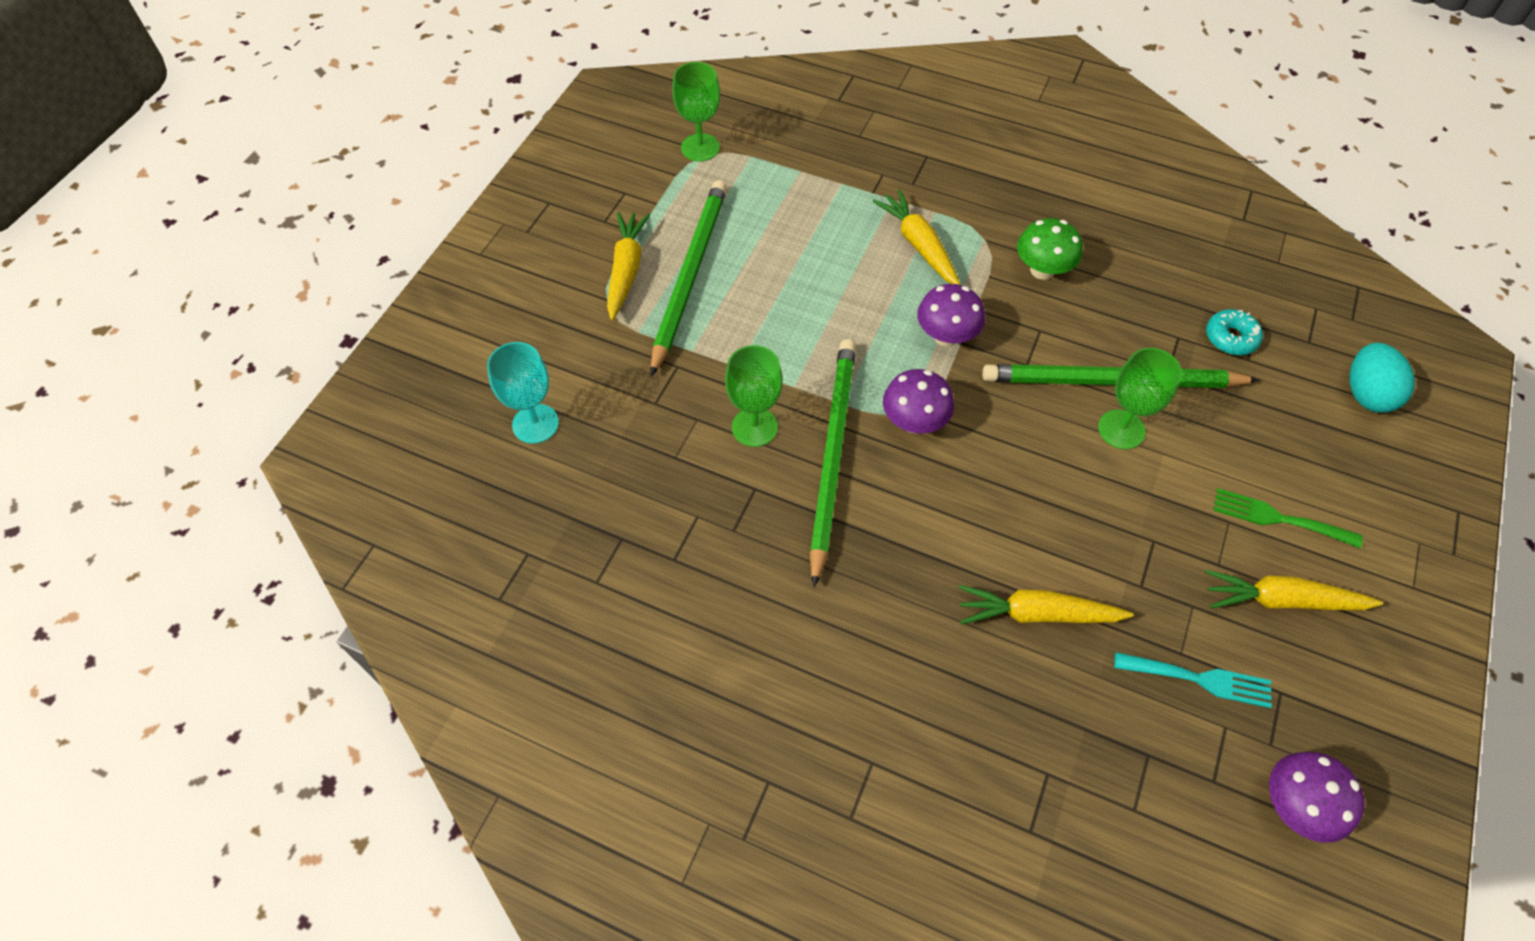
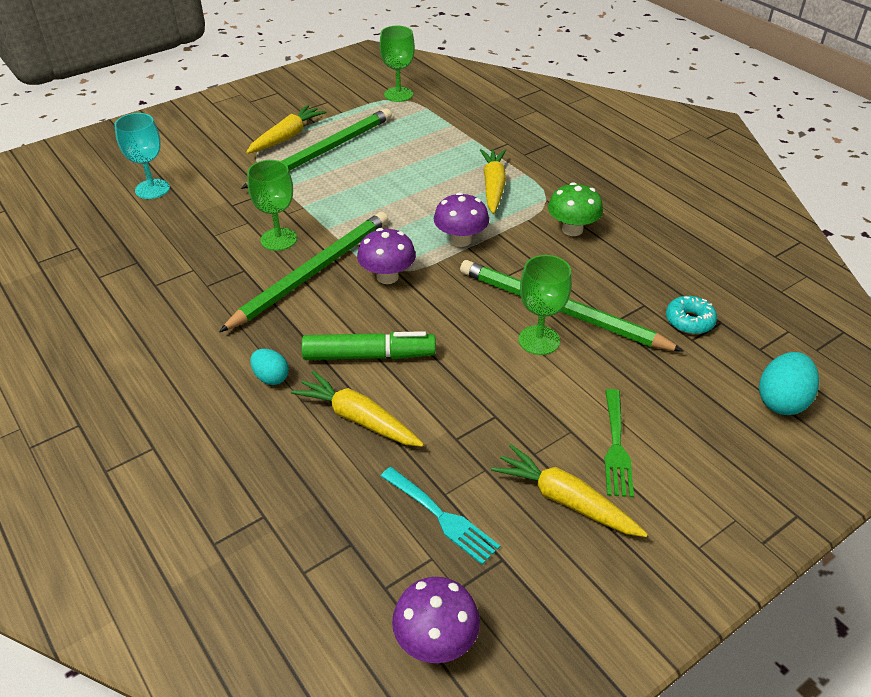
camera: 30 degrees right, 15 degrees down
(911, 612) = (271, 377): none -> turquoise egg
(982, 532) = (369, 356): none -> green marker
(1278, 518) = (616, 447): green fork -> green fork turned 135 degrees counterclockwise

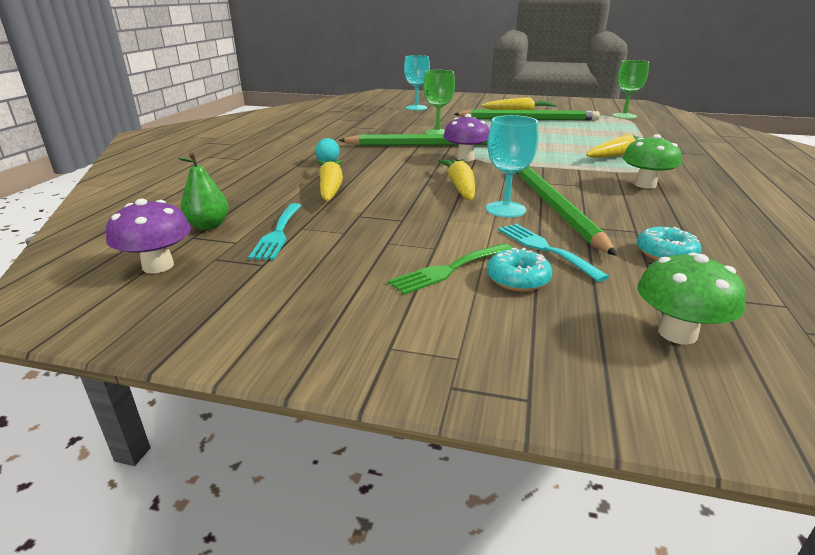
camera: 50 degrees right, 15 degrees down
(366, 563) = (208, 226): none -> green pear
(369, 356) = (389, 174): green marker -> none
(460, 240) = (544, 163): purple mushroom -> none
(539, 340) = (505, 209): green goblet -> turquoise goblet
(565, 500) = (356, 268): yellow carrot -> yellow carrot (460, 187)
(629, 372) = (545, 249): none -> turquoise fork
(662, 421) = (518, 279): none -> turquoise donut
(781, 401) = (677, 333): turquoise egg -> green mushroom

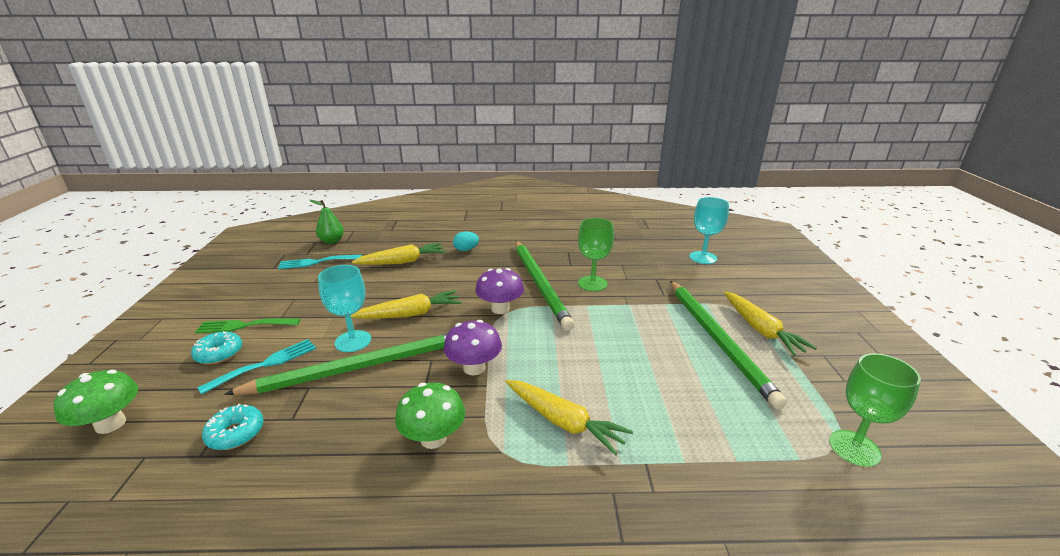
camera: 75 degrees right, 0 degrees up
(158, 266) = (279, 243): purple mushroom -> purple mushroom (474, 368)
(449, 269) = (244, 326): green fork -> green fork turned 45 degrees counterclockwise

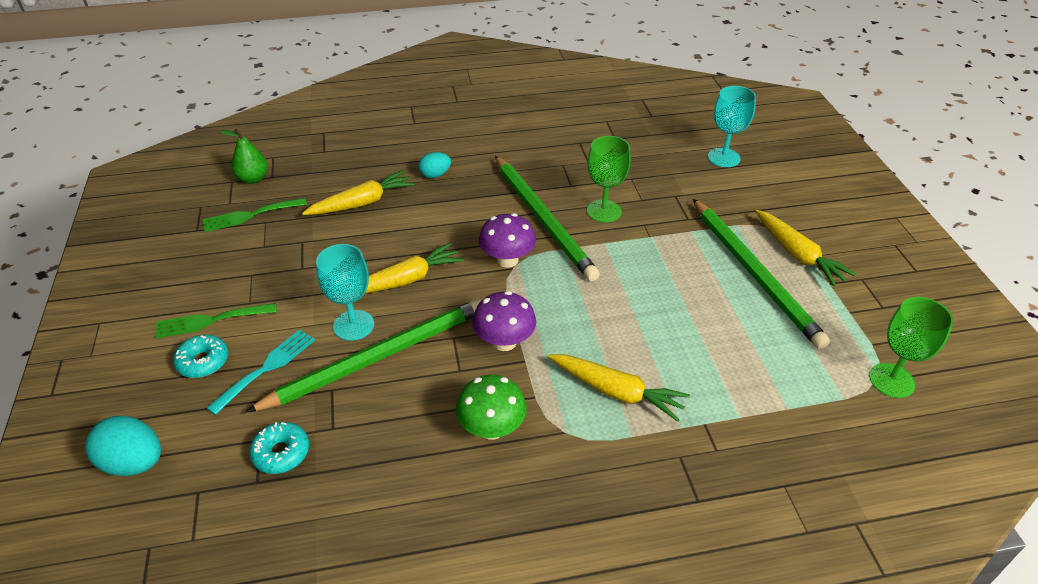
camera: 10 degrees left, 15 degrees up
(110, 424) = (134, 463): green mushroom -> turquoise egg
(316, 262) = (250, 215): turquoise fork -> green fork

